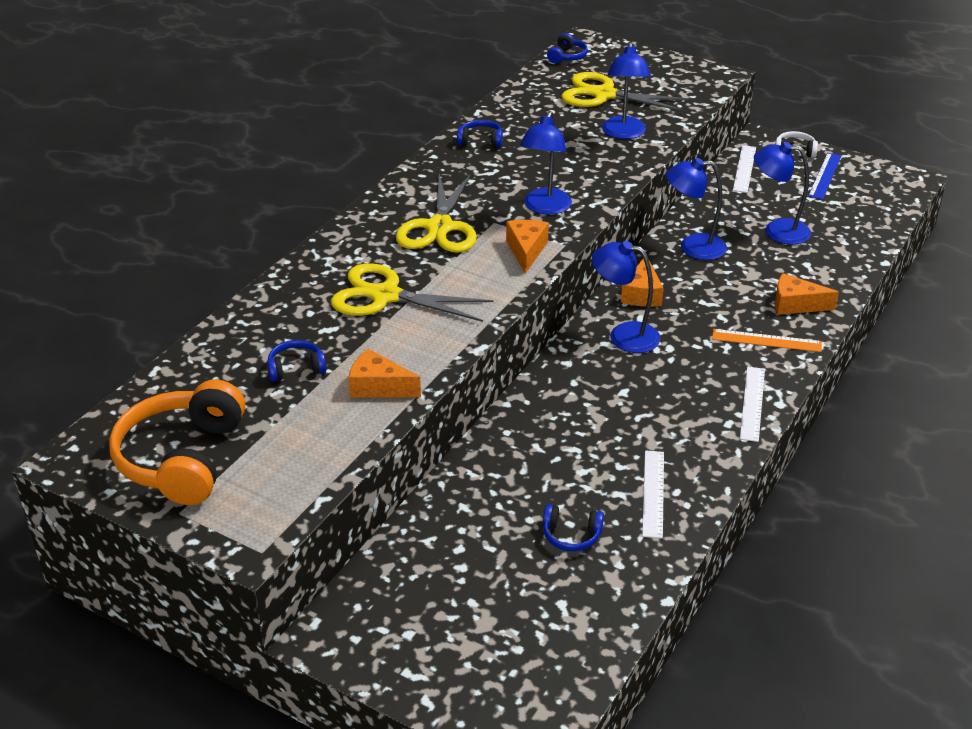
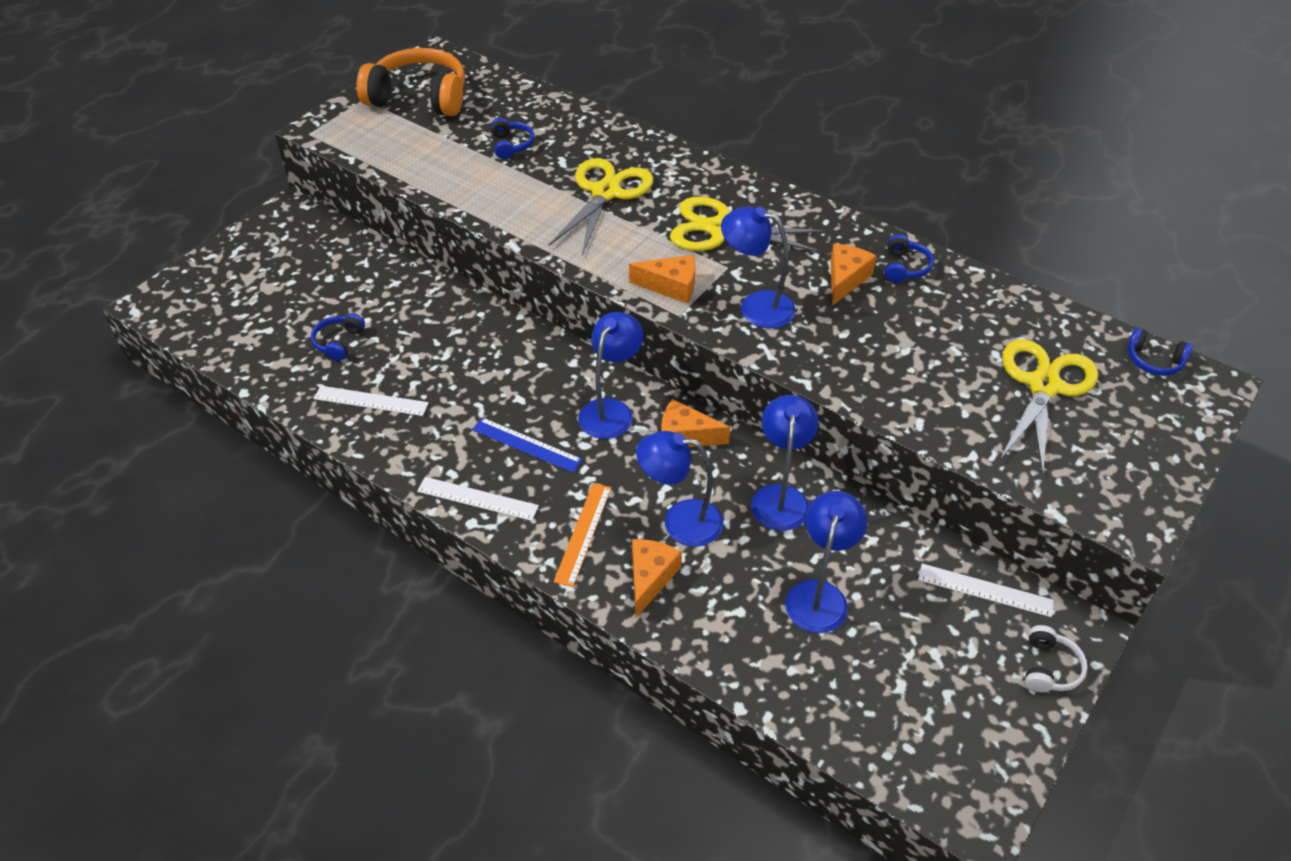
camera: 95 degrees right, 10 degrees up
(378, 387) = (474, 186): orange cheese -> orange cheese (845, 279)
(623, 133) = (936, 392): blue lamp -> blue lamp (680, 521)
(825, 176) = (976, 691): blue ruler -> blue ruler (526, 445)

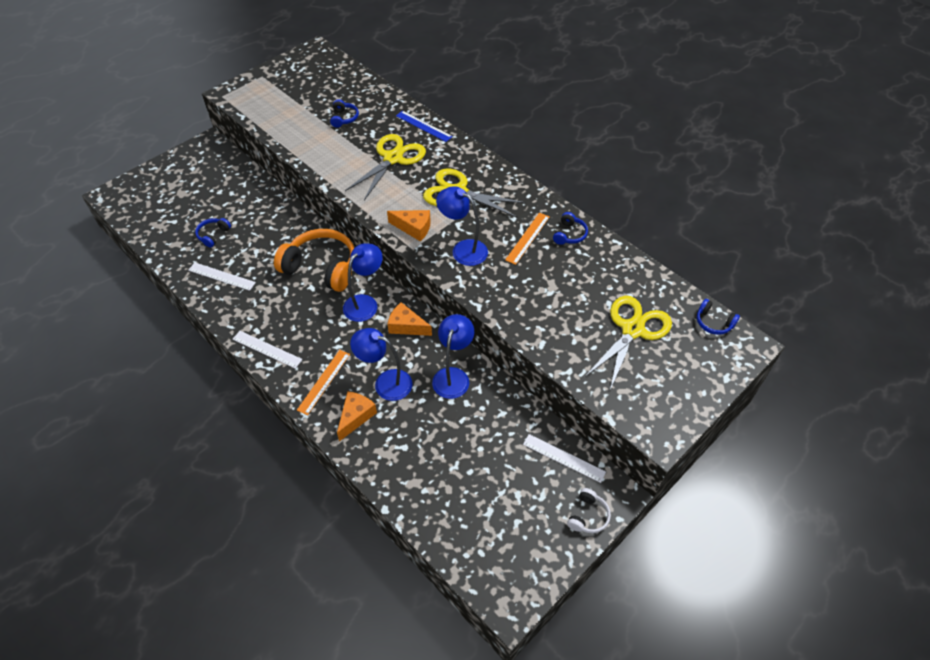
camera: 10 degrees right, 5 degrees up
(419, 97) = (297, 78): orange headphones -> orange headphones (321, 267)
(526, 445) = (306, 318): blue ruler -> blue ruler (423, 126)
(819, 595) = (457, 444): blue lamp -> none
(845, 279) = (527, 238): orange cheese -> orange ruler

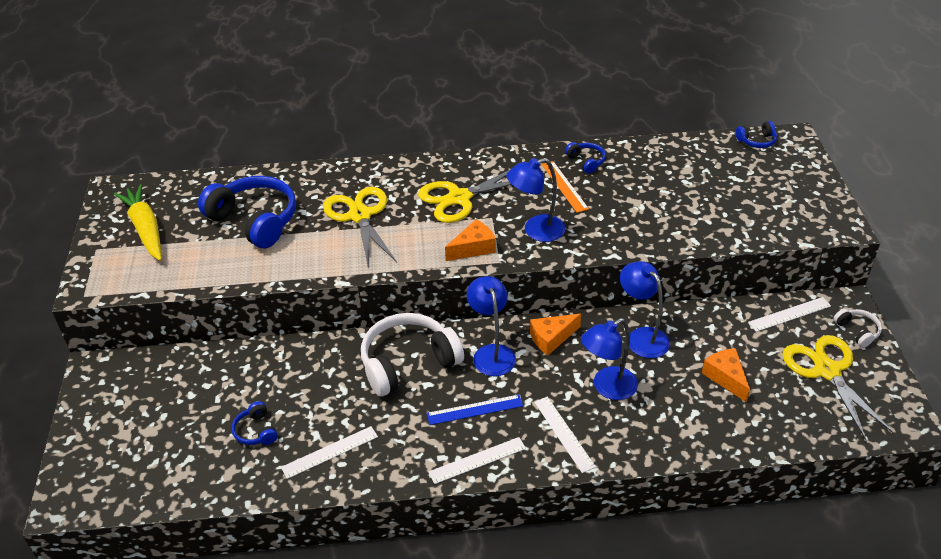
camera: 50 degrees left, 10 degrees down
(295, 82) = (145, 229): none -> yellow carrot
(321, 267) = (408, 363): orange headphones -> white headphones
(324, 381) = (564, 434): orange ruler -> white ruler
(344, 118) = (255, 220): blue headphones -> blue headphones, size x2.20
(356, 417) = (630, 430): orange cheese -> orange cheese (726, 377)
(423, 126) = (340, 174): blue ruler -> blue ruler (475, 410)
(632, 330) = (726, 184): yellow scissors -> yellow scissors (827, 371)

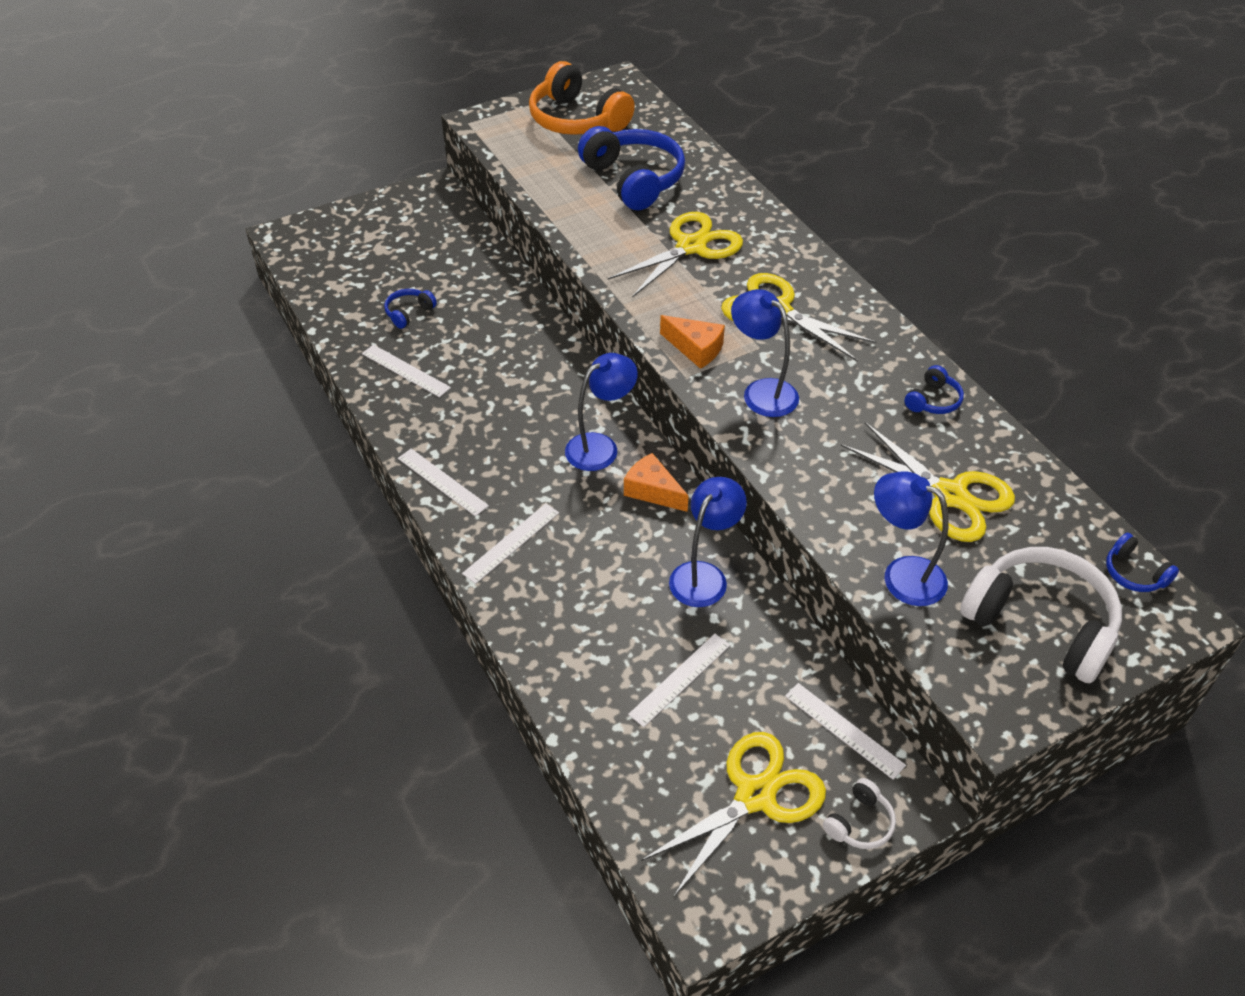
camera: 65 degrees right, 5 degrees up
(145, 229) = (577, 120): yellow carrot -> orange headphones
(255, 220) = (634, 180): blue headphones -> blue headphones turned 45 degrees counterclockwise
(408, 363) = (550, 385): white headphones -> white headphones (1041, 623)
(475, 410) = (510, 458): blue ruler -> none
(564, 186) = (865, 393): orange ruler -> none
(607, 388) = (601, 563): blue lamp -> blue lamp (902, 575)
(669, 184) = (949, 495): none -> yellow scissors
(726, 377) = (680, 679): orange cheese -> white ruler

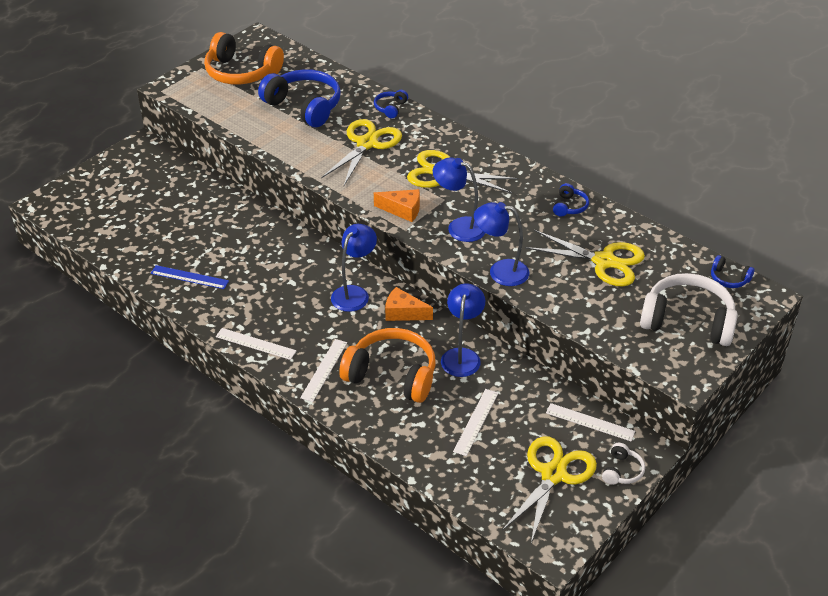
camera: 20 degrees left, 5 degrees down
(406, 370) = (189, 277): white ruler -> blue ruler
(409, 313) = (170, 237): blue headphones -> blue headphones (390, 108)
(597, 575) = (392, 375): none -> orange headphones
(902, 575) = (596, 315): blue lamp -> blue lamp (500, 271)

